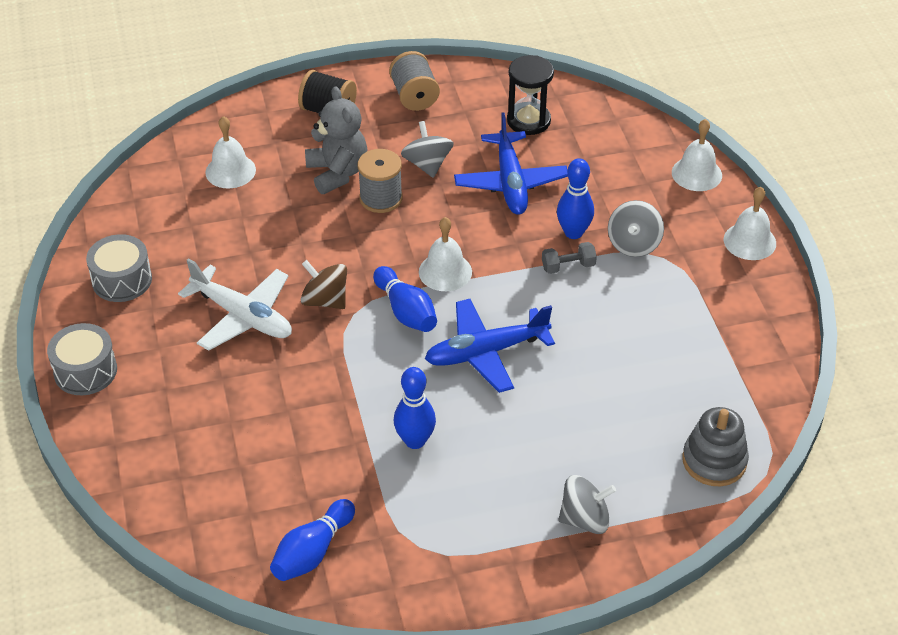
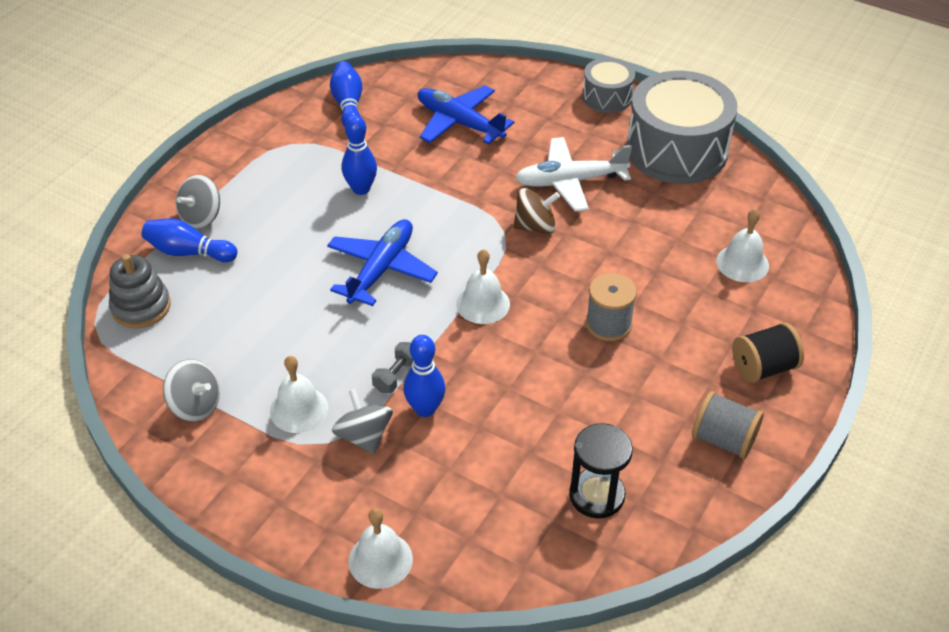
camera: 135 degrees right, 0 degrees up
(122, 280) = (676, 150): grey drum -> grey drum, size x1.92
(337, 173) = (670, 320): grey teddy bear -> none
(406, 311) = (472, 257): blue bowling pin -> blue bowling pin (188, 252)
(427, 164) = (617, 380): grey spinning top -> grey spinning top (196, 405)
(510, 183) = (530, 416): blue plane -> blue plane (459, 123)
(749, 241) = (263, 518): white bell -> white bell (299, 409)

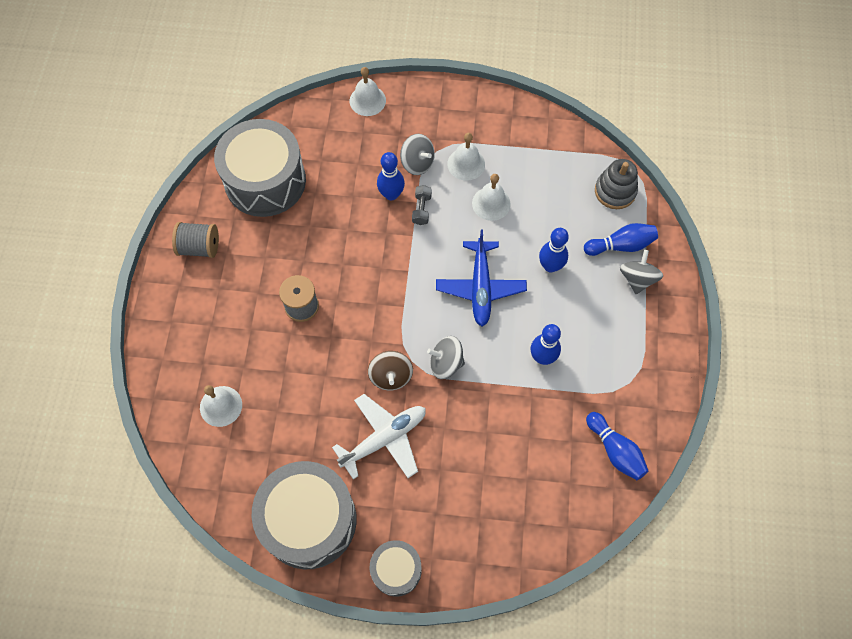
camera: 155 degrees right, 20 degrees up
(196, 405) = (527, 142): grey spinning top -> grey spinning top (446, 363)
(285, 261) = (550, 266): none -> blue bowling pin
(459, 123) = (509, 471): blue plane -> none
(483, 304) = (395, 287): white bell -> white bell (491, 203)
(535, 226) = (391, 376): brown spinning top -> brown spinning top turned 60 degrees counterclockwise
(597, 495) = (265, 181): black hourglass -> grey drum
(763, 367) = (185, 313): black spool -> none

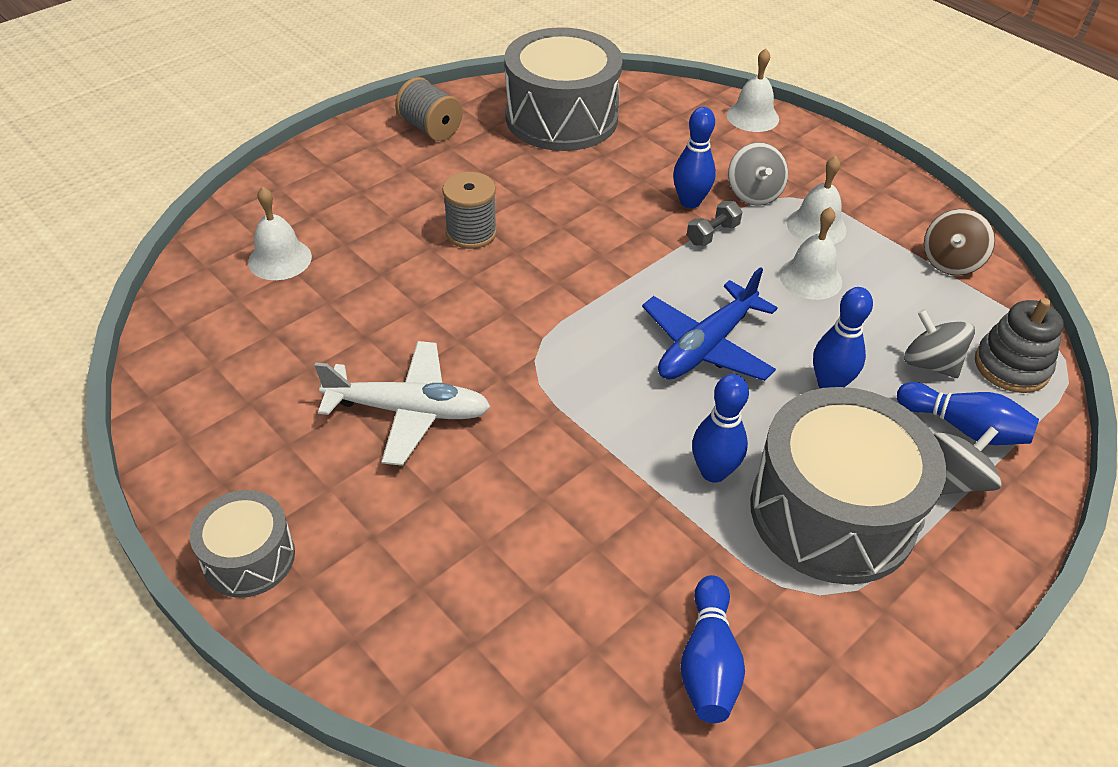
camera: 40 degrees right, 20 degrees down
(309, 520) = (225, 425): grey drum -> grey drum (832, 512)
(391, 376) = (491, 357): brown spinning top -> brown spinning top (950, 262)
(446, 363) = (574, 390): grey spinning top -> grey spinning top (930, 363)

